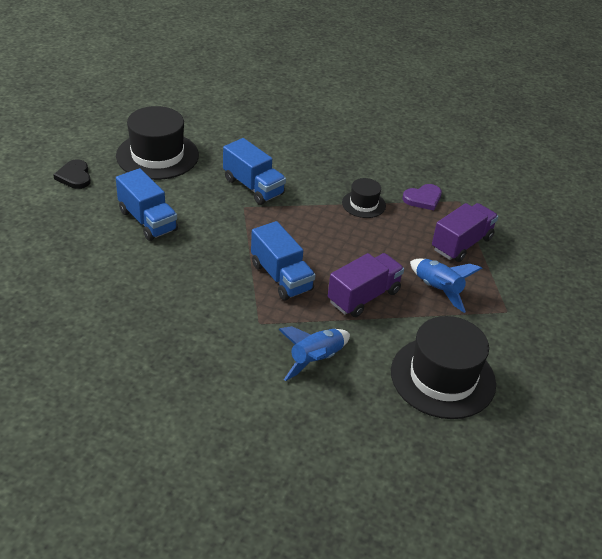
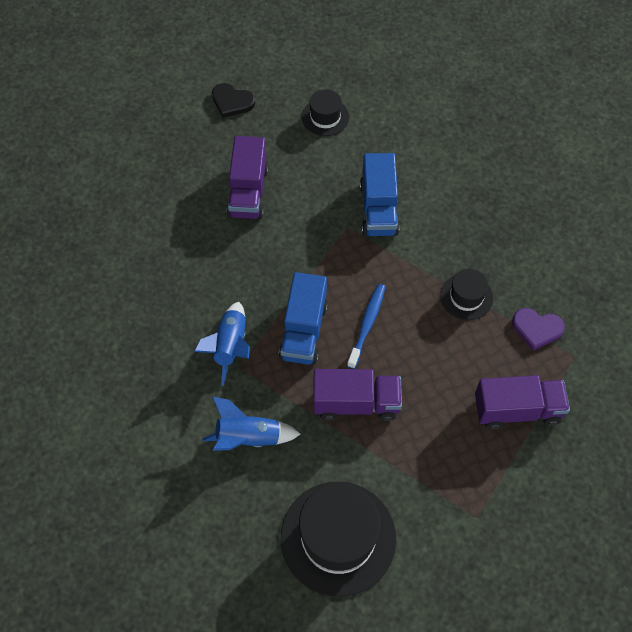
camera: 45 degrees right, 20 degrees up
(74, 176) = (232, 102): black heart -> black heart turned 90 degrees counterclockwise
(147, 221) = (248, 192): blue truck -> purple truck
(157, 155) = (325, 117): black hat -> black hat, size x0.52
(319, 251) = (367, 324): none -> blue toothbrush
(437, 290) = (434, 445): blue rocket -> blue rocket (230, 346)

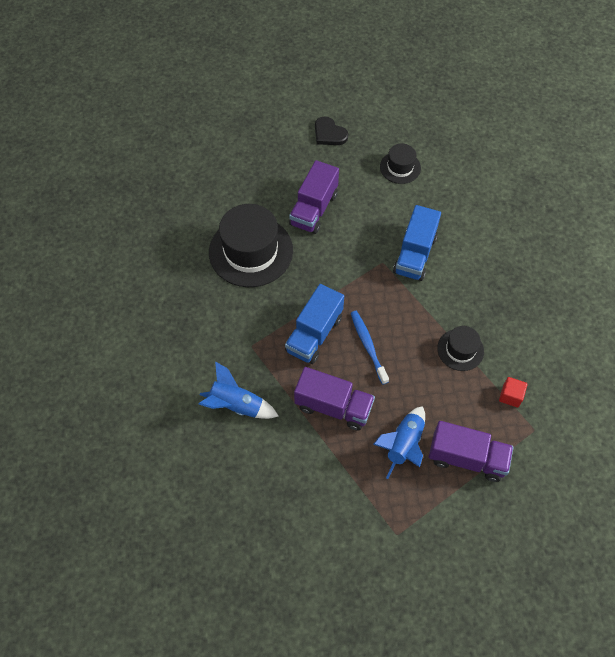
camera: 20 degrees right, 0 degrees up
(230, 346) = (251, 328): blue rocket -> blue rocket (403, 445)
(338, 538) = (276, 510): black hat -> black hat (251, 251)
(367, 324) = (368, 346): blue toothbrush -> blue toothbrush turned 60 degrees counterclockwise
(536, 329) = (510, 396): purple heart -> red cube

